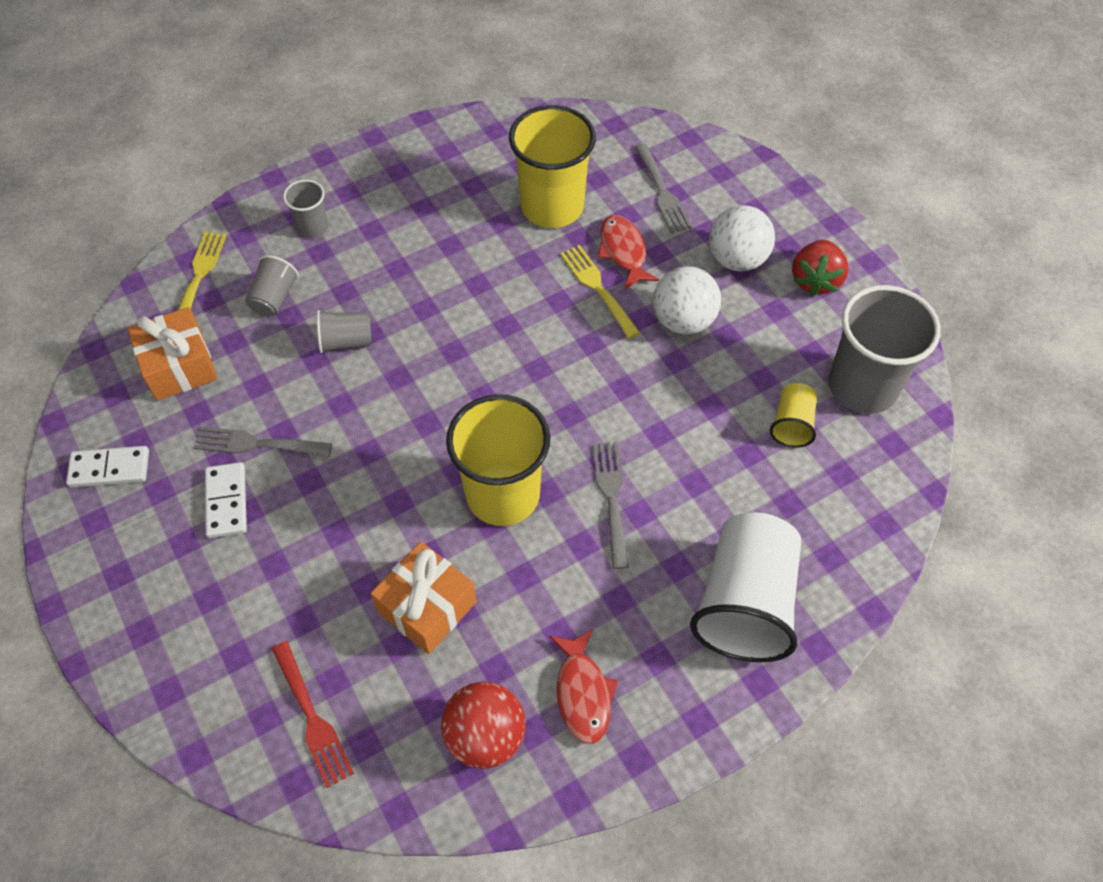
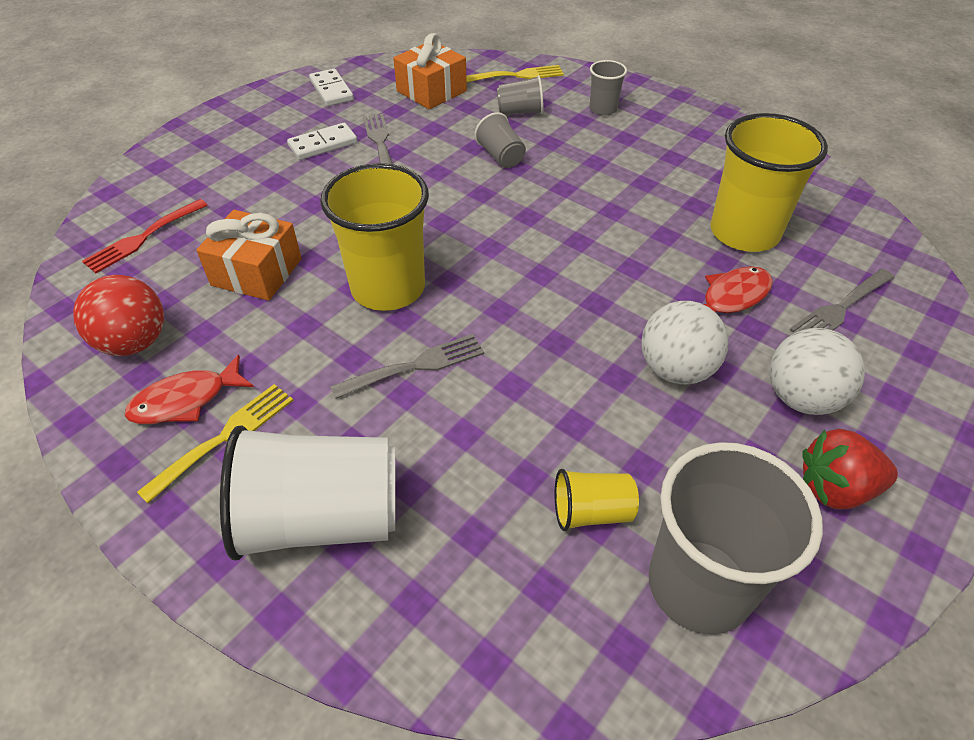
camera: 70 degrees right, 10 degrees down
(598, 288) = (668, 290): yellow fork -> yellow fork (224, 438)

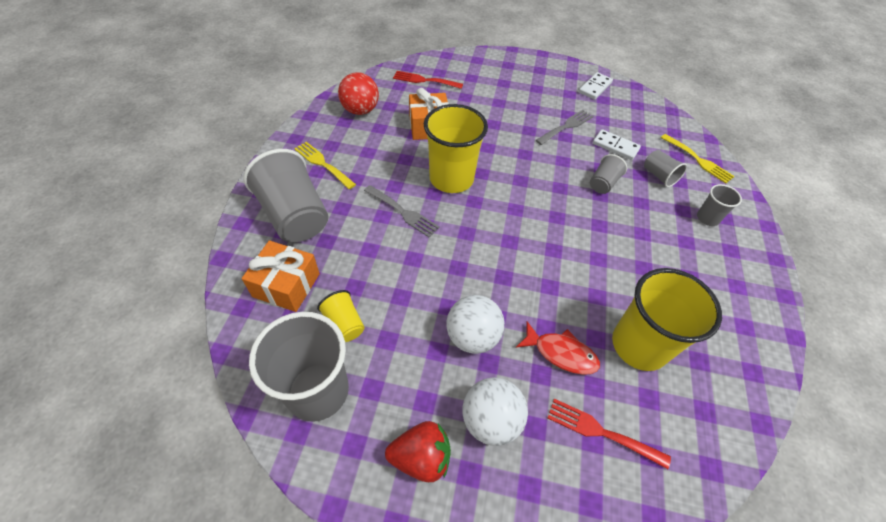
camera: 60 degrees right, 5 degrees up
(185, 400) = (337, 142): red fish -> none
(224, 438) = (323, 164): yellow fork -> yellow fork turned 150 degrees counterclockwise
(321, 518) = (295, 216): white cup -> grey cup
(323, 144) = (544, 105): white domino -> white domino (615, 146)
(431, 91) = (637, 127): orange gift -> orange gift (286, 285)
(835, 488) = (421, 457): red strawberry -> red strawberry turned 120 degrees clockwise
(841, 308) = (602, 432): grey fork -> red fork

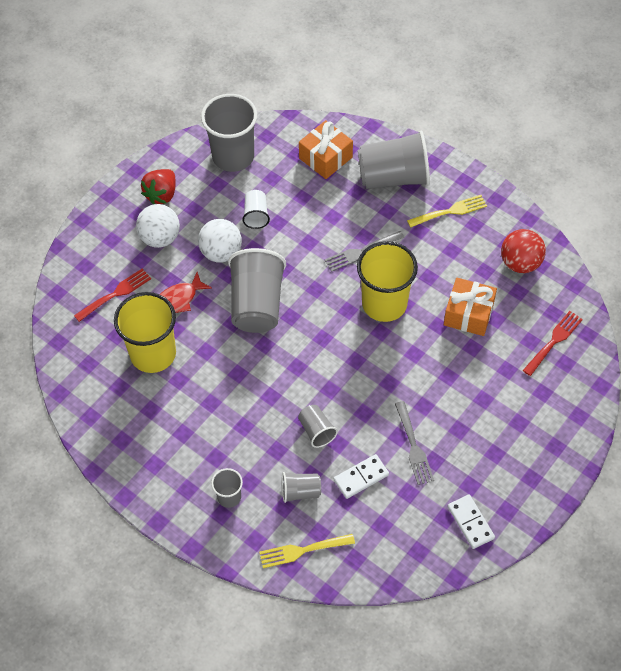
camera: 120 degrees right, 5 degrees up
(344, 324) = (274, 182): yellow cup -> none
(402, 322) = (256, 215): none -> white cup
(515, 273) = (257, 304): none -> grey cup

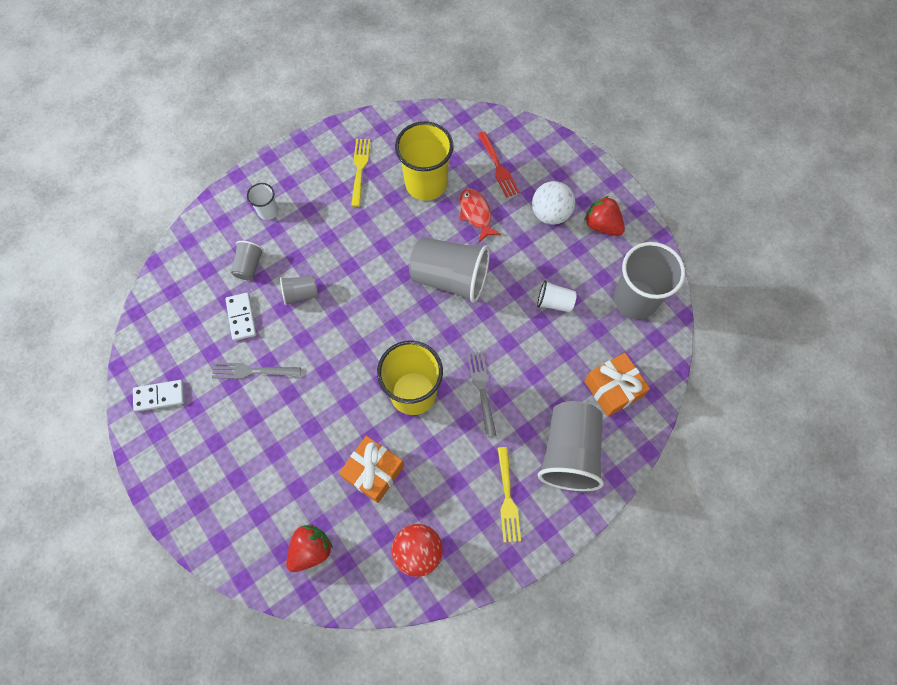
camera: 105 degrees right, 10 degrees up
(221, 252) = (518, 261): white ball -> none
(229, 497) = (268, 211): grey cup -> white cup
(303, 550) = (197, 254): yellow fork -> yellow fork (360, 169)
(553, 341) = (311, 549): red fork -> red strawberry

